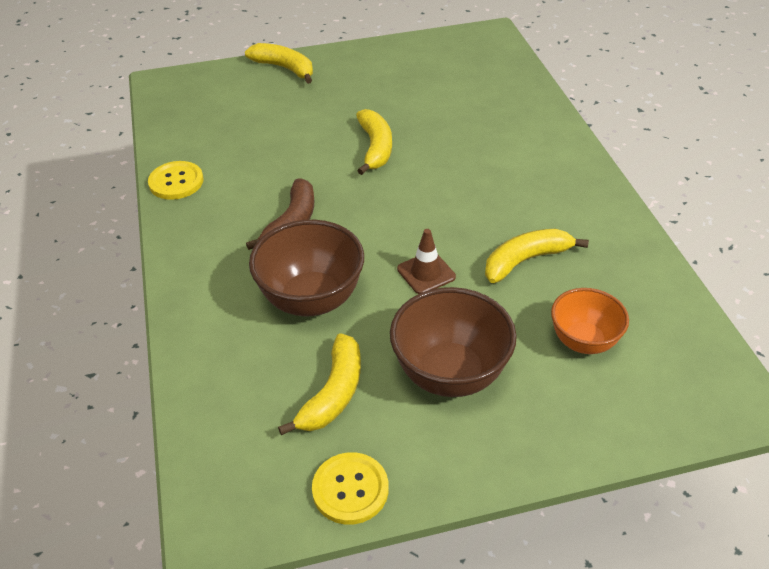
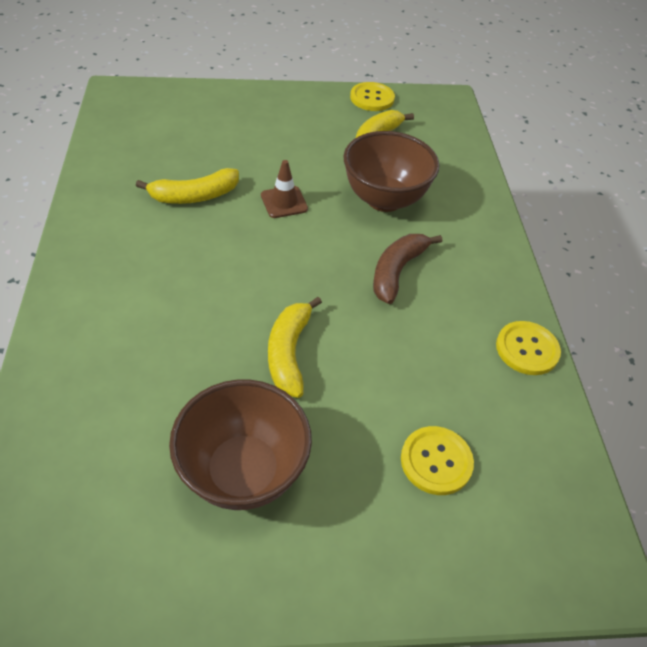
camera: 175 degrees left, 5 degrees up
(259, 110) = (436, 461): none -> yellow button
(285, 68) = (394, 567): yellow banana -> none
(450, 374) = (293, 136): brown bowl -> brown bowl (243, 472)
(583, 341) = (190, 136): orange bowl -> none

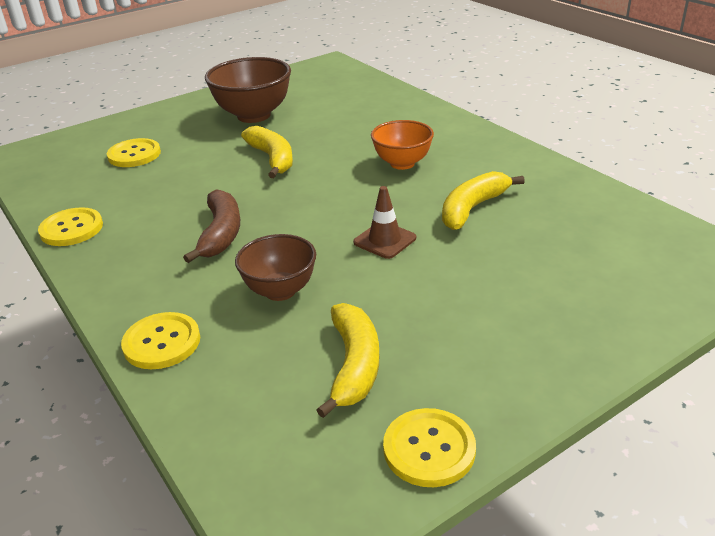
camera: 155 degrees right, 15 degrees down
(182, 272) = (402, 163): none -> orange bowl
(384, 199) = (280, 291): brown bowl -> brown bowl, size x0.64
(475, 200) = (162, 342): none -> yellow button

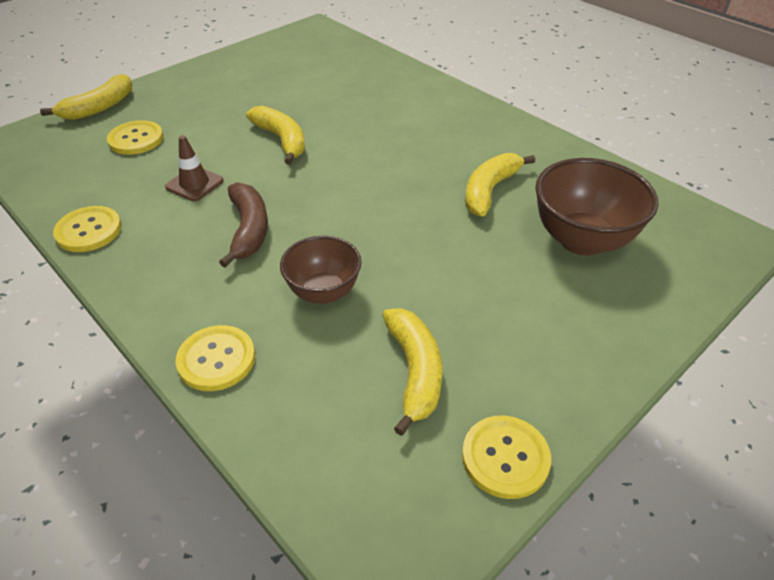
camera: 10 degrees left, 10 degrees up
(107, 128) = (99, 107): none -> yellow banana
(254, 115) = (251, 90): brown bowl -> brown bowl (582, 240)
(385, 240) = (414, 229): brown traffic cone -> brown traffic cone (194, 184)
(402, 163) = (412, 142): orange bowl -> none

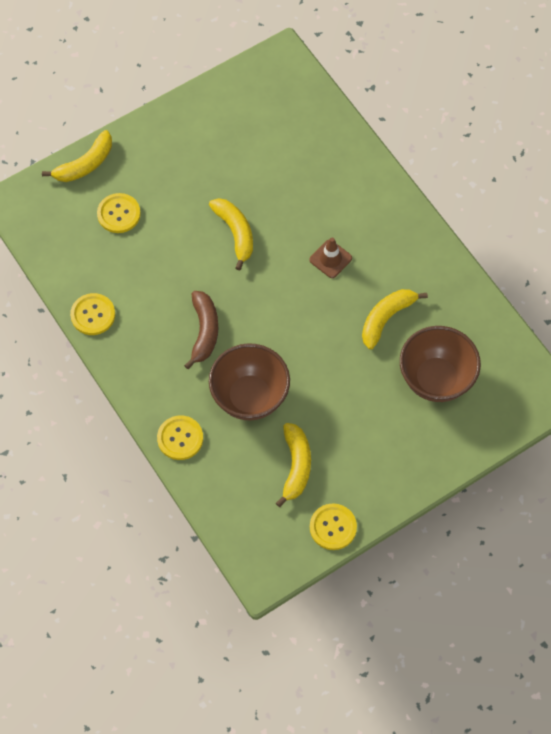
camera: 10 degrees right, 20 degrees up
(194, 184) = (166, 276): brown traffic cone -> brown traffic cone (330, 259)
(323, 292) = (250, 397): brown bowl -> brown bowl, size x1.56

